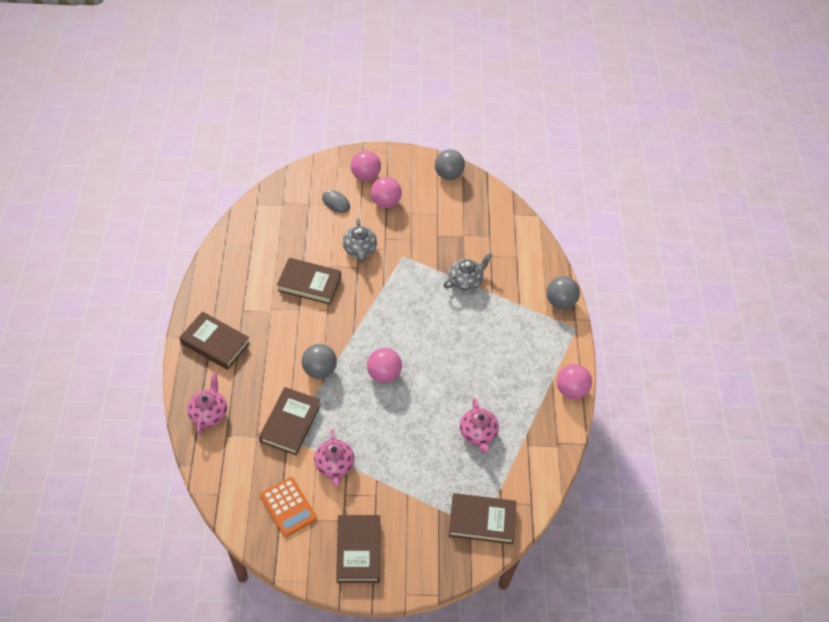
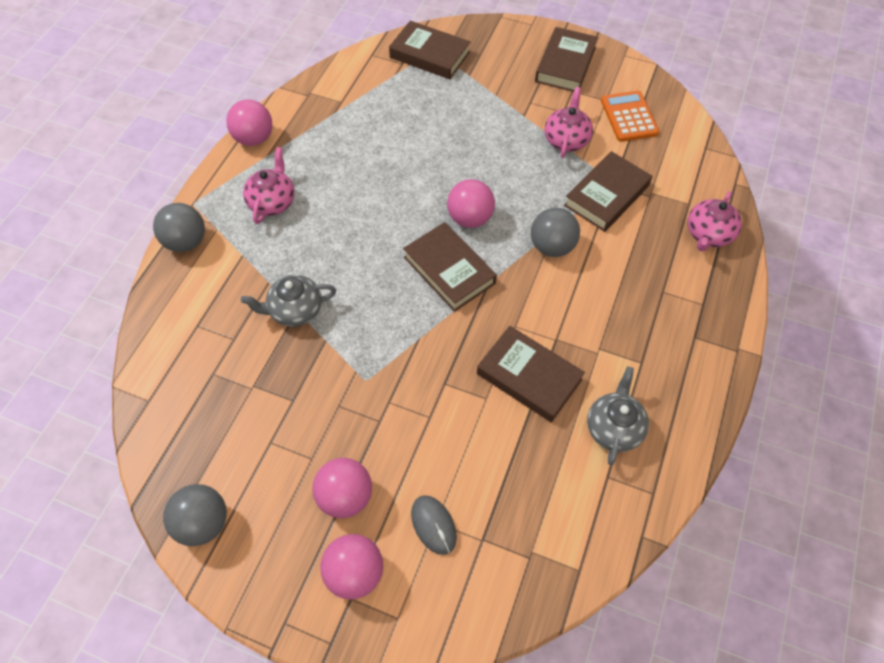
camera: 155 degrees left, 5 degrees up
(215, 343) = (690, 324): brown book -> brown book (449, 270)
(359, 249) = (429, 413): grey teapot -> grey teapot (614, 428)
(478, 433) = (389, 126): pink teapot -> pink teapot (273, 202)

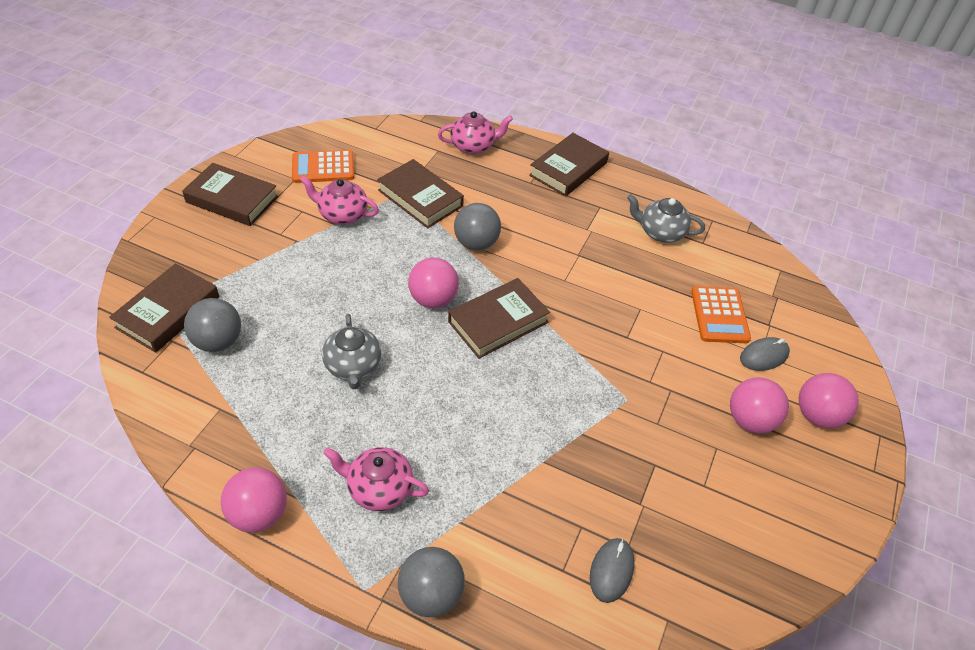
camera: 90 degrees left, 10 degrees down
(193, 360) = (611, 571): none -> grey mouse
(203, 523) = (800, 546): grey ball -> grey ball (218, 341)
(295, 310) = (543, 463): grey teapot -> grey teapot (353, 366)
(489, 482) = (719, 315): none -> orange calculator
(529, 377) = (617, 277): brown book -> brown book (568, 169)
(708, 234) = (473, 146): pink teapot -> pink teapot turned 45 degrees counterclockwise

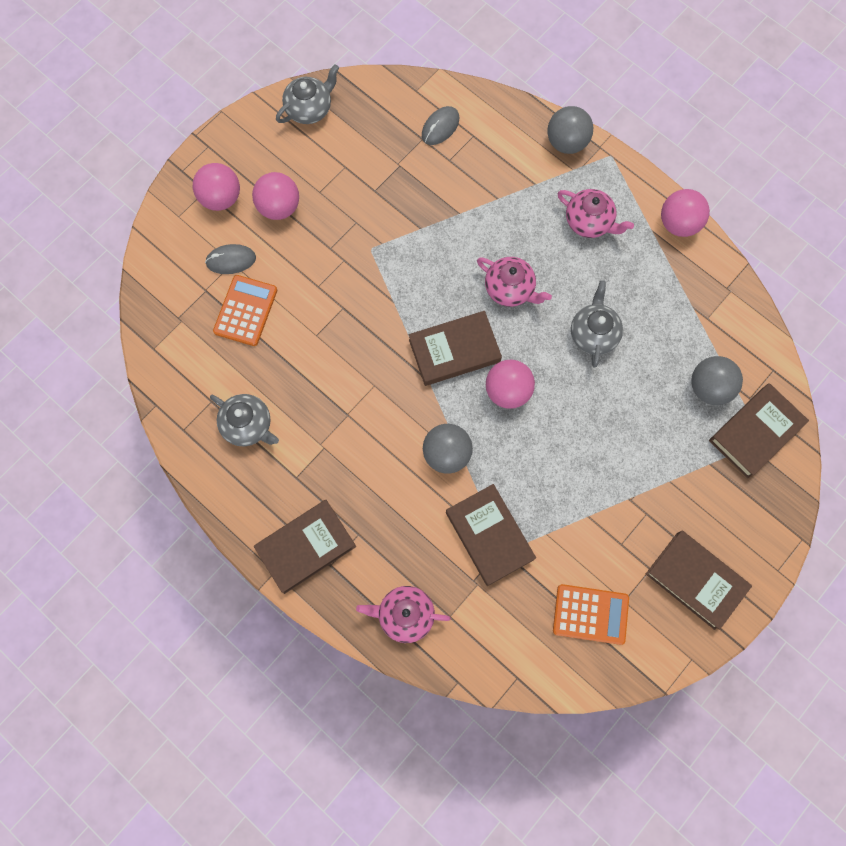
camera: 160 degrees left, 25 degrees up
(342, 214) = (578, 529): pink teapot -> pink teapot (510, 289)
(790, 552) = (309, 109): none -> grey teapot

